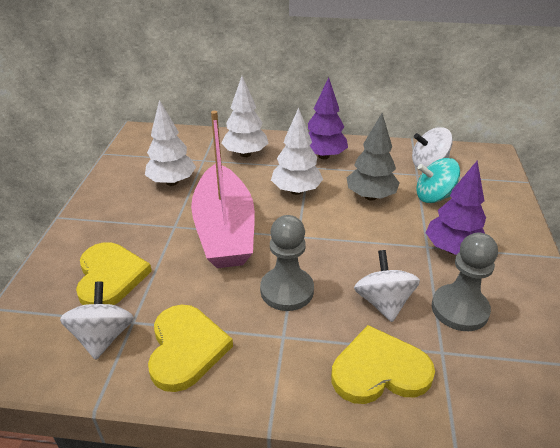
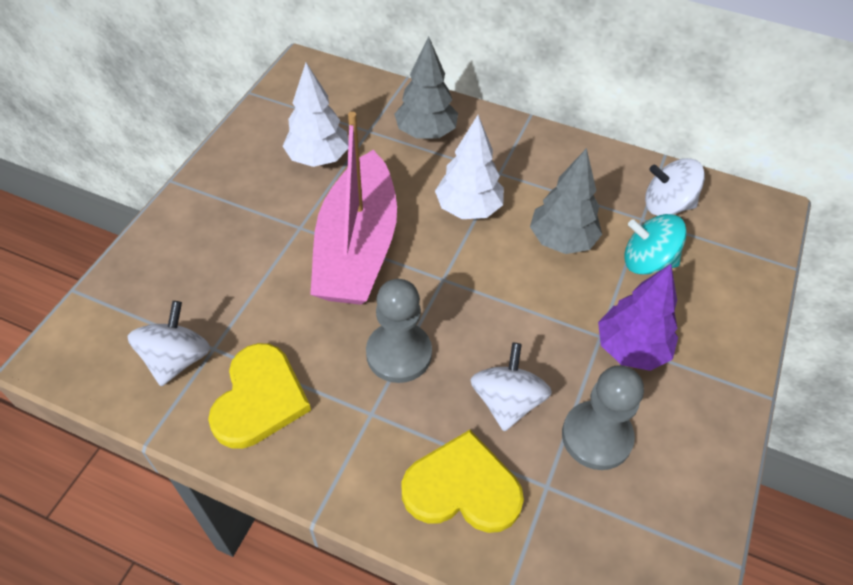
camera: 15 degrees right, 15 degrees up
(110, 277) = (206, 281): yellow heart -> none
(245, 154) = (426, 133): white tree -> grey tree
(323, 156) = (527, 159): purple tree -> none

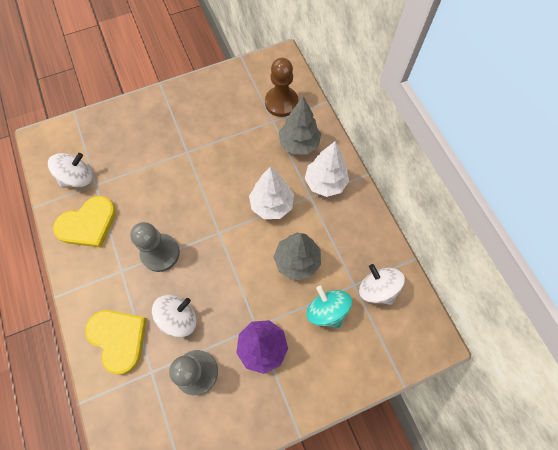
camera: 45 degrees right, 15 degrees up
(318, 158) = (232, 119): white tree -> white tree (325, 183)
(357, 107) = (281, 102): none -> brown pawn
(357, 248) = (199, 183): pink boat -> none

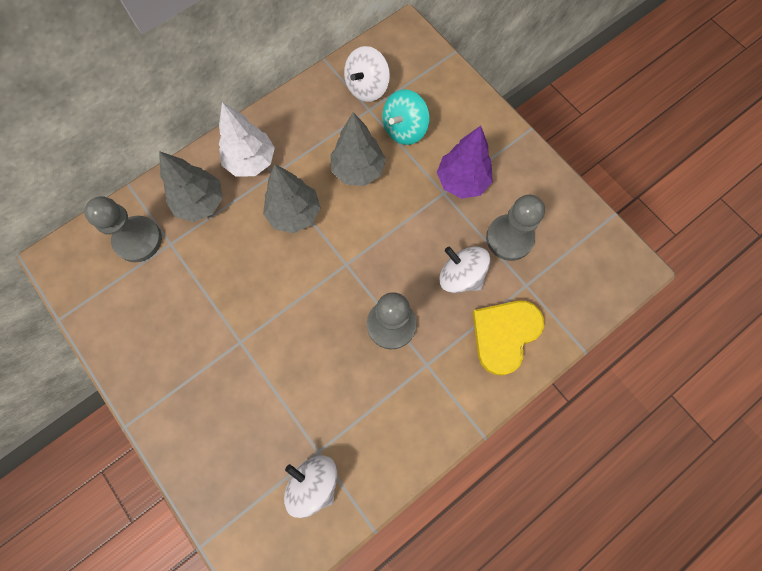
camera: 105 degrees left, 5 degrees up
(88, 224) = (378, 435): yellow heart -> none
(271, 204) = (294, 214): white tree -> grey tree
(281, 102) = (138, 240): brown pawn -> grey pawn

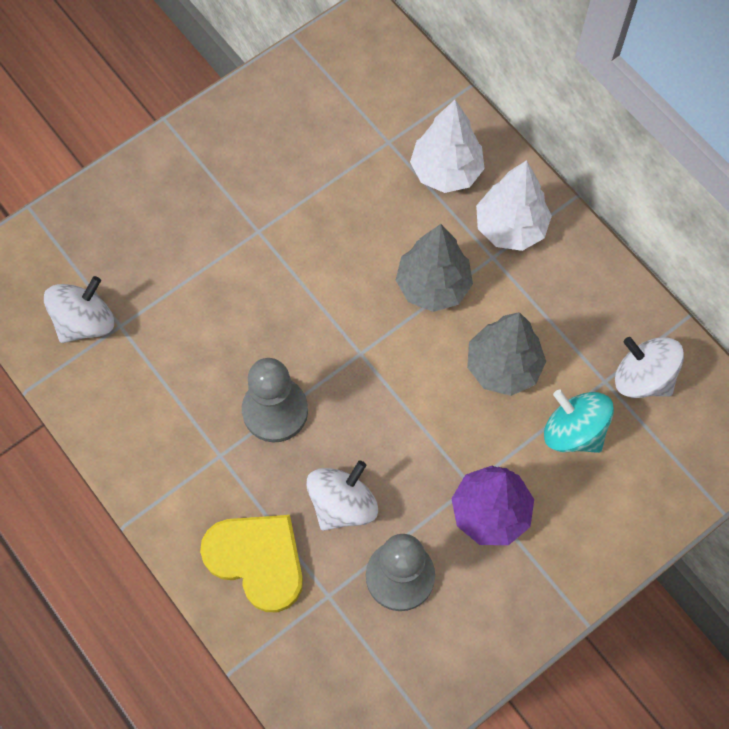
camera: 90 degrees right, 5 degrees down
(138, 240) = (393, 106): grey pawn -> none
(200, 203) = (446, 171): grey tree -> white tree

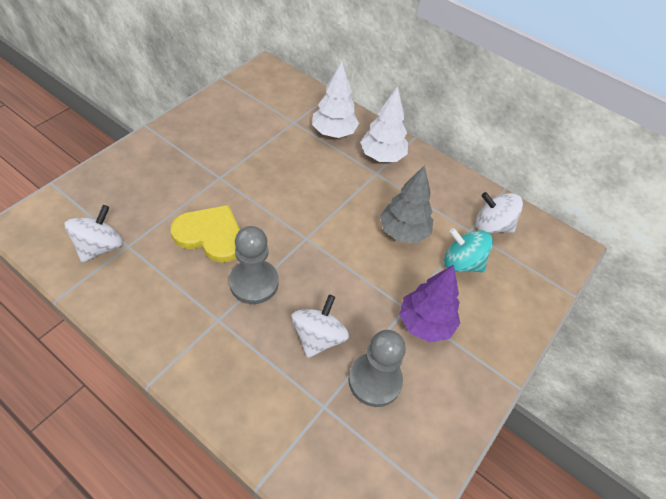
camera: 20 degrees left, 15 degrees down
(257, 560) = (262, 390): yellow heart -> yellow heart (211, 235)
(433, 286) = (343, 193): grey tree -> none

